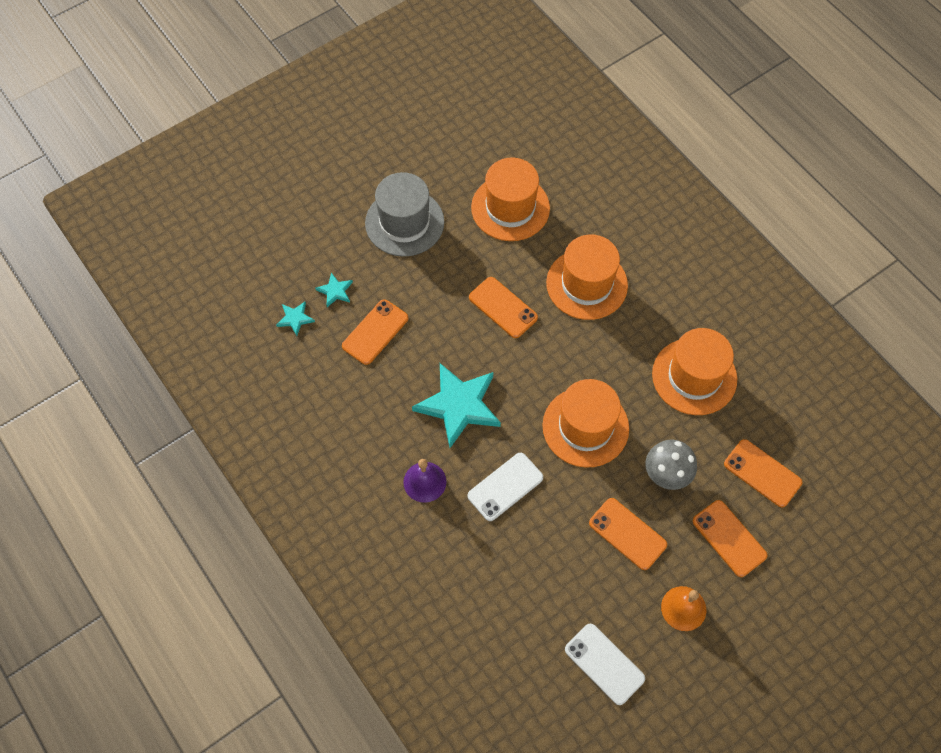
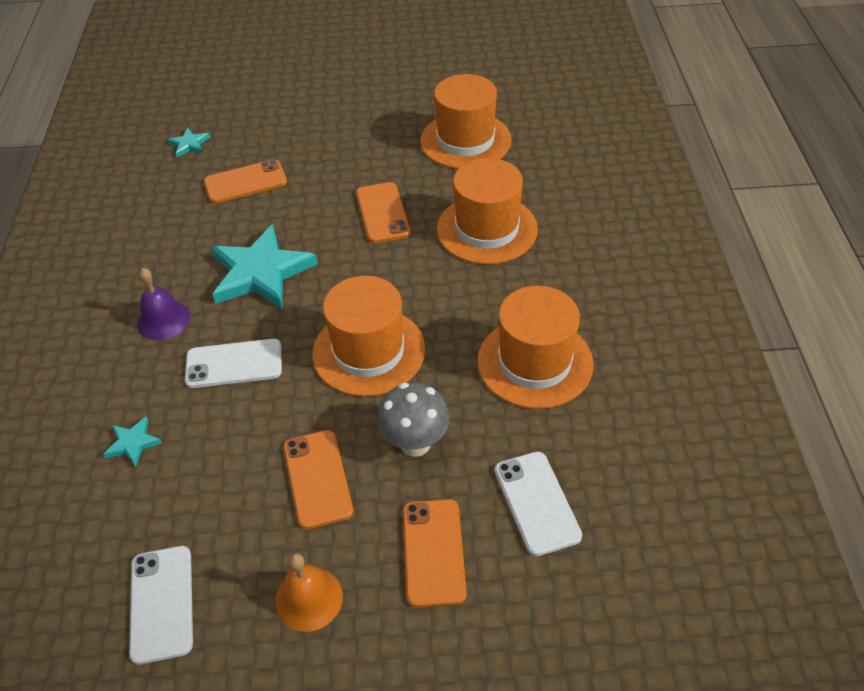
camera: 35 degrees right, 15 degrees down
(335, 291) = (243, 139): turquoise star -> turquoise star (133, 443)
(404, 222) = (355, 115): grey hat -> none
(762, 473) = (536, 503): orange phone -> white phone

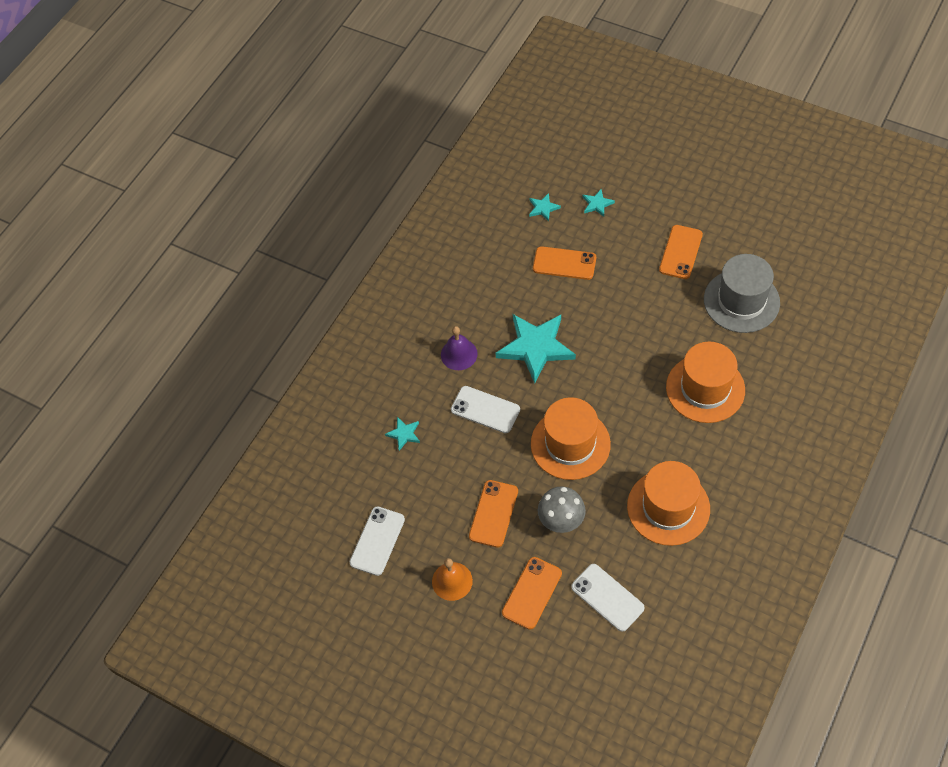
camera: 35 degrees right, 10 degrees up
(250, 120) = (597, 204): none -> turquoise star
(382, 213) = (642, 338): orange phone -> orange phone (680, 252)
(465, 140) = (741, 301): orange hat -> grey hat
(536, 503) = (607, 597): white phone -> white phone turned 60 degrees counterclockwise

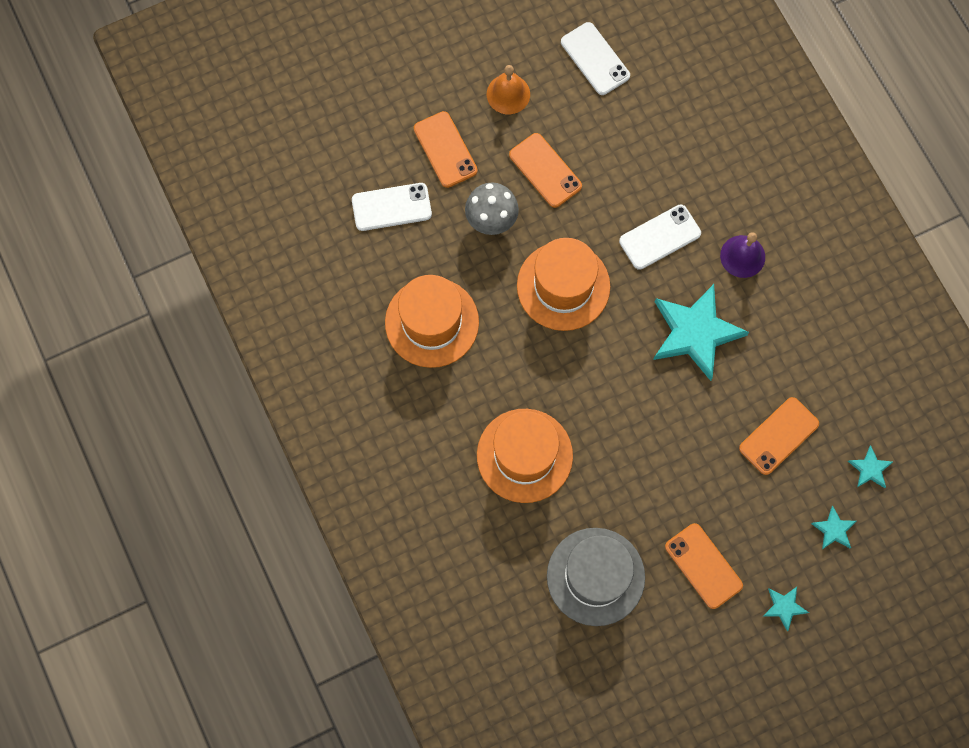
camera: 120 degrees right, 15 degrees up
(404, 434) = (689, 149): turquoise star -> turquoise star (784, 607)

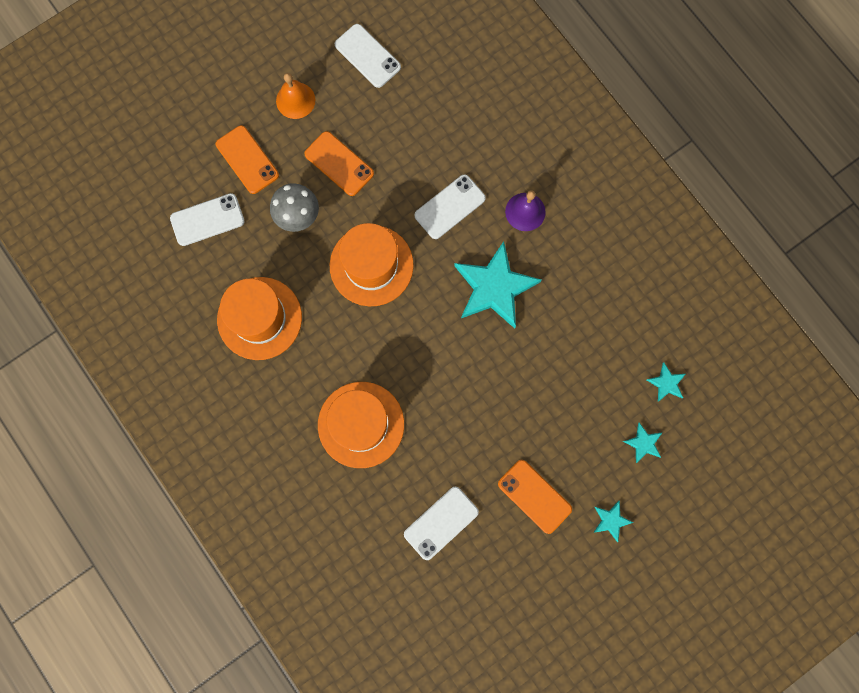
camera: 10 degrees left, 5 degrees up
(595, 576) = (441, 523): grey hat -> white phone
(778, 436) = (582, 367): orange phone -> none

